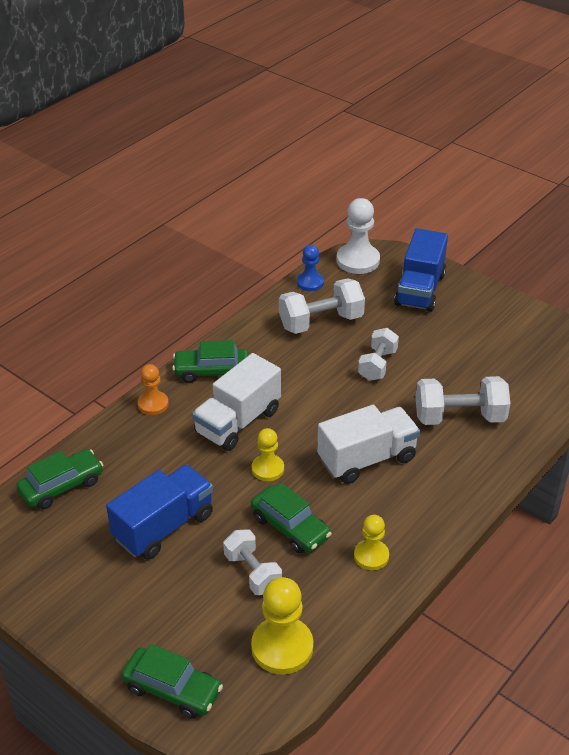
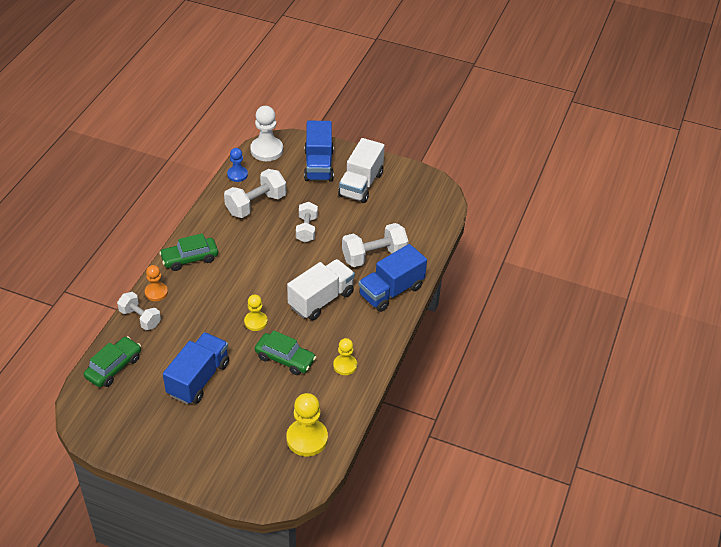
camera: 20 degrees left, 5 degrees up
(172, 689) = (245, 483): green car -> none
(238, 422) = (222, 292): white truck -> white truck (361, 184)
(252, 572) = (270, 395): white dumbbell -> white dumbbell (140, 318)
(469, 468) = (391, 291): none -> blue truck

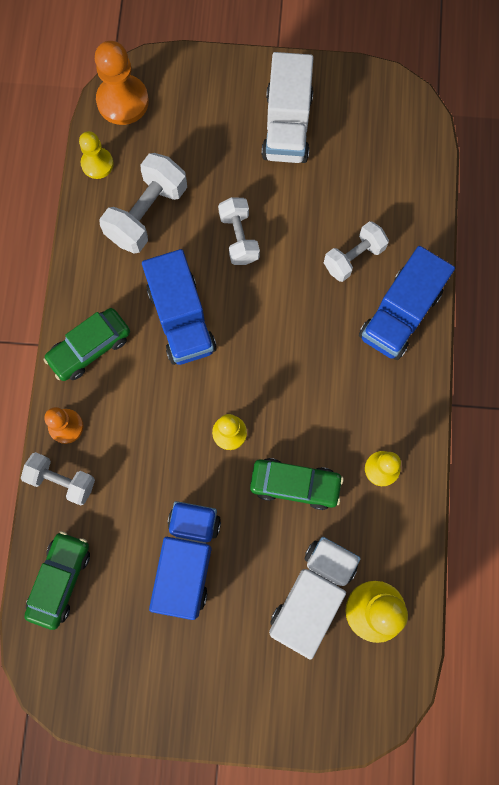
camera: 15 degrees left, 30 degrees up
(237, 175) = (97, 164): blue pawn -> yellow pawn
(266, 150) = (123, 101): white pawn -> orange pawn
(318, 165) = (211, 107): blue truck -> blue truck (181, 319)
(321, 299) = (307, 362): white truck -> white truck (312, 595)
(374, 256) = (353, 258): white dumbbell -> white dumbbell, size x0.66

